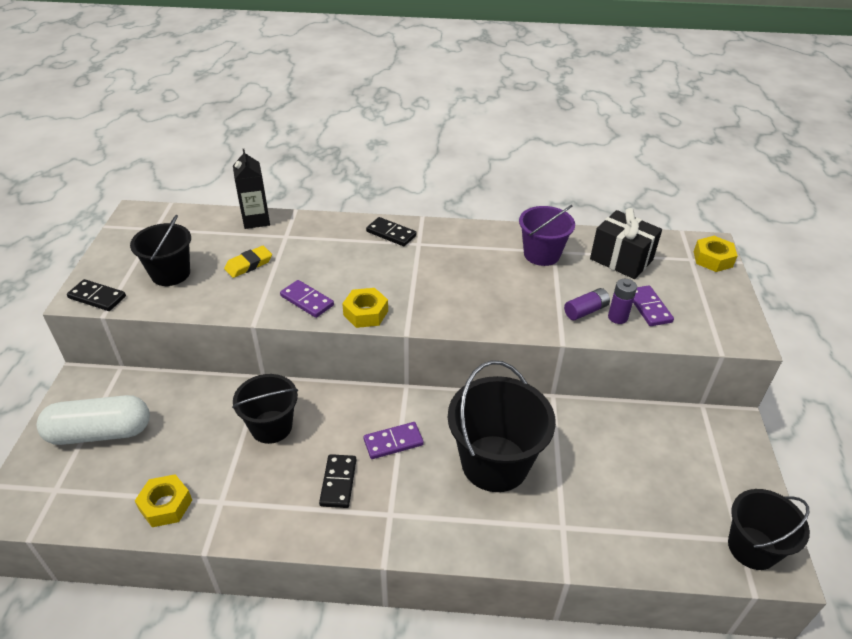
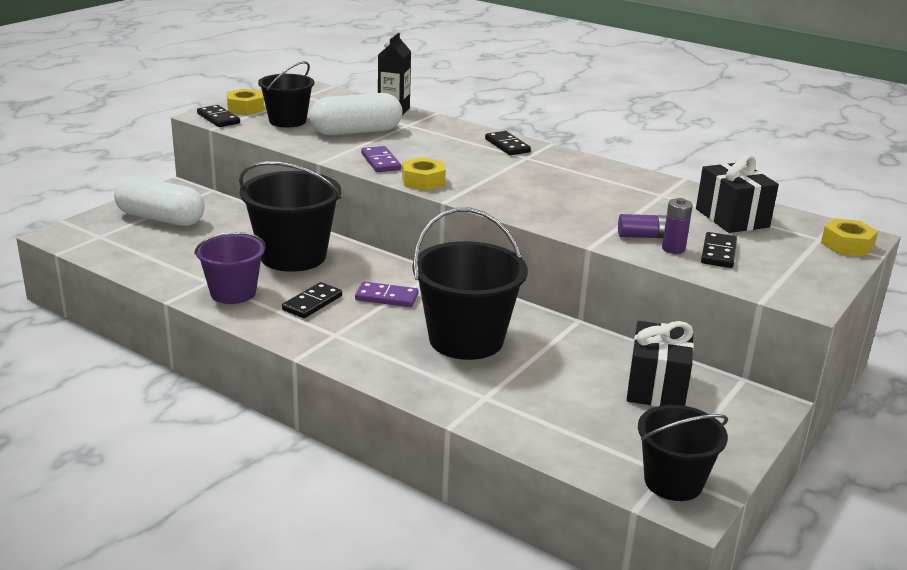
camera: 30 degrees right, 15 degrees down
(166, 505) = (166, 269): yellow nut -> yellow nut (245, 108)
(249, 264) = (356, 131): yellow eraser -> white capsule
(271, 427) = (293, 256): black bucket -> black bucket, size x1.57
(541, 254) = (645, 193): purple bucket -> purple bucket (233, 293)
(649, 307) = (718, 253): purple domino -> black domino
(661, 445) = (656, 387): none -> black gift

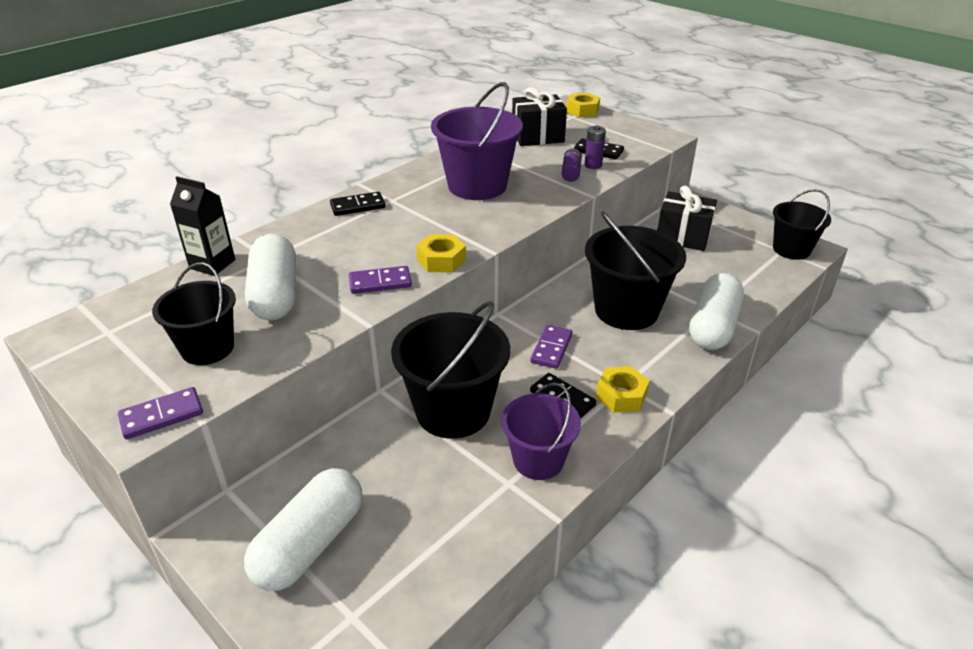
camera: 80 degrees left, 10 degrees up
(218, 119) = (162, 416): black domino -> purple domino
(245, 108) = (129, 388): yellow nut -> yellow nut (621, 395)
(449, 394) = (713, 326): none -> white capsule
(578, 190) = (477, 186): none -> purple bucket

